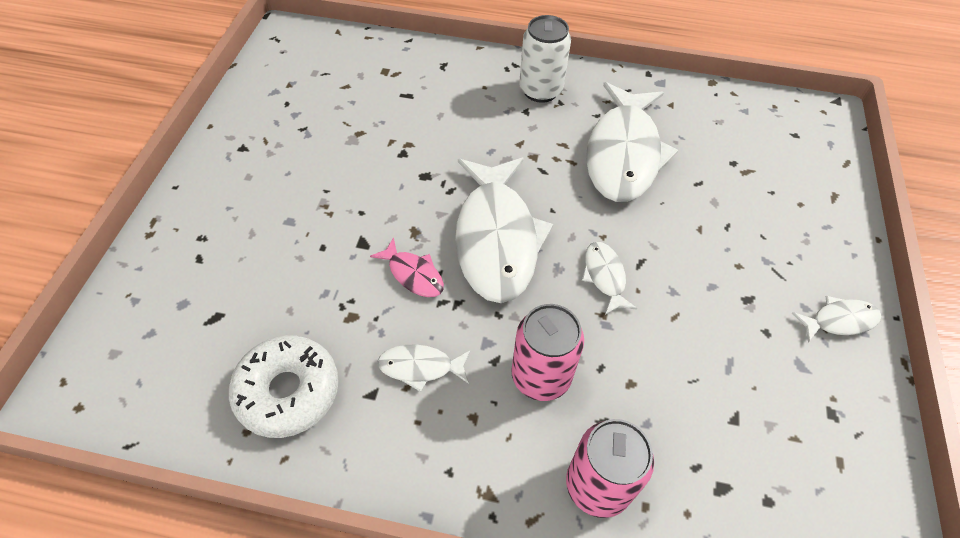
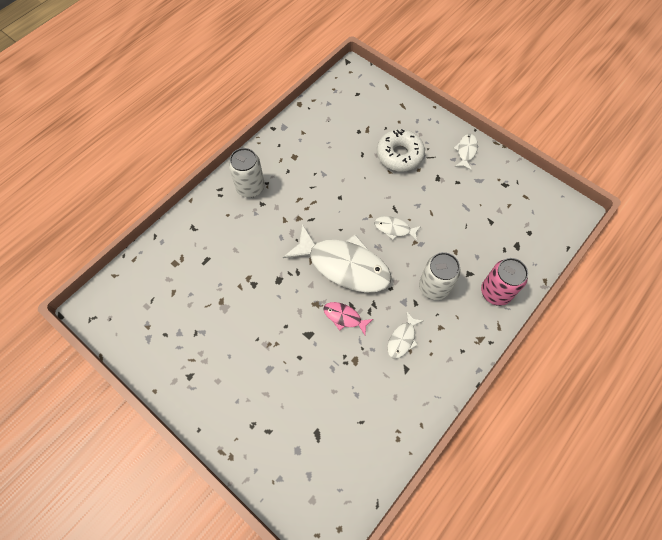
camera: 60 degrees left, 10 degrees up
(288, 391) = (385, 410): white donut -> white donut (399, 155)
(413, 274) = (344, 317): pink fish -> pink fish turned 135 degrees counterclockwise
(541, 376) = (434, 287): pink can -> white can
(623, 154) = (323, 175): white fish -> none

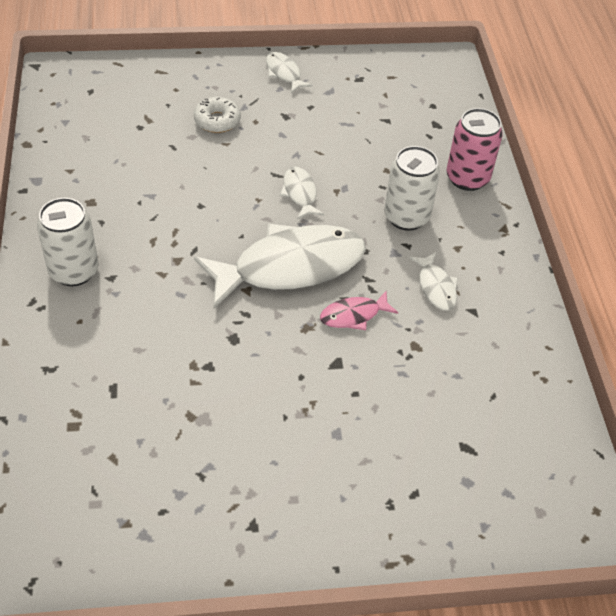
camera: 50 degrees left, 15 degrees down
(394, 229) = (300, 193): white fish -> white fish turned 105 degrees clockwise
(399, 155) = (217, 121): white donut -> white donut, size x0.64

